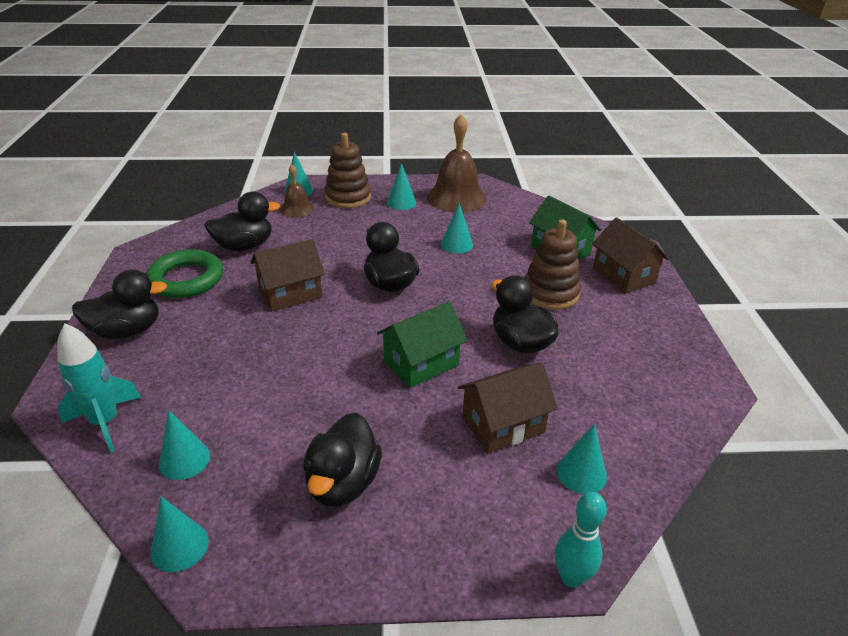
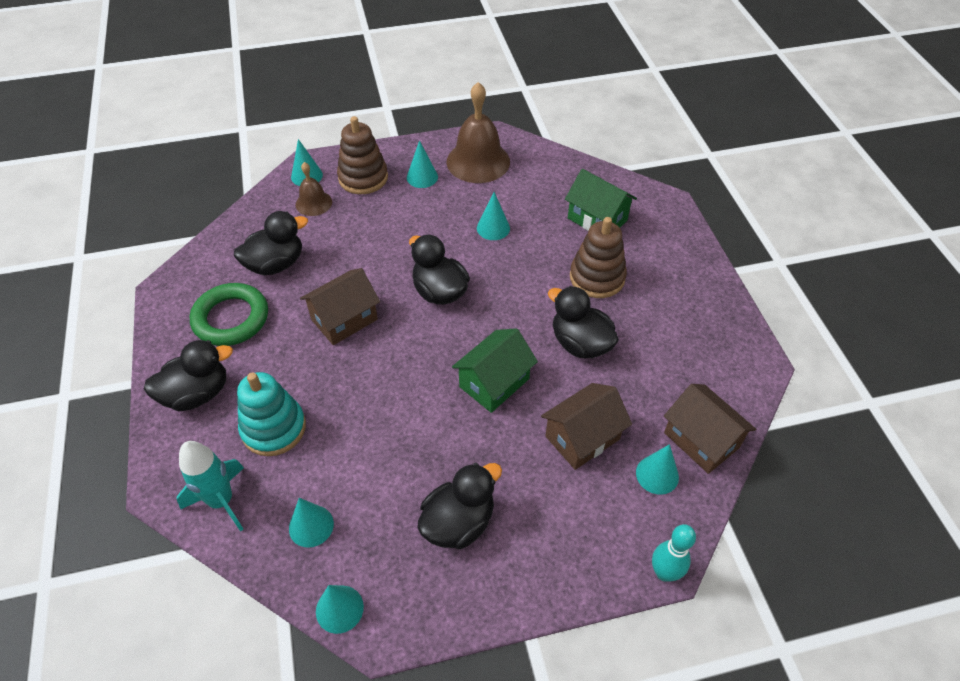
camera: 10 degrees left, 15 degrees up
(185, 369) = (273, 428): none -> turquoise stacking toy
(343, 483) = (458, 522): black duck -> black duck turned 135 degrees counterclockwise
(623, 275) = (662, 244): brown house -> brown house (701, 440)

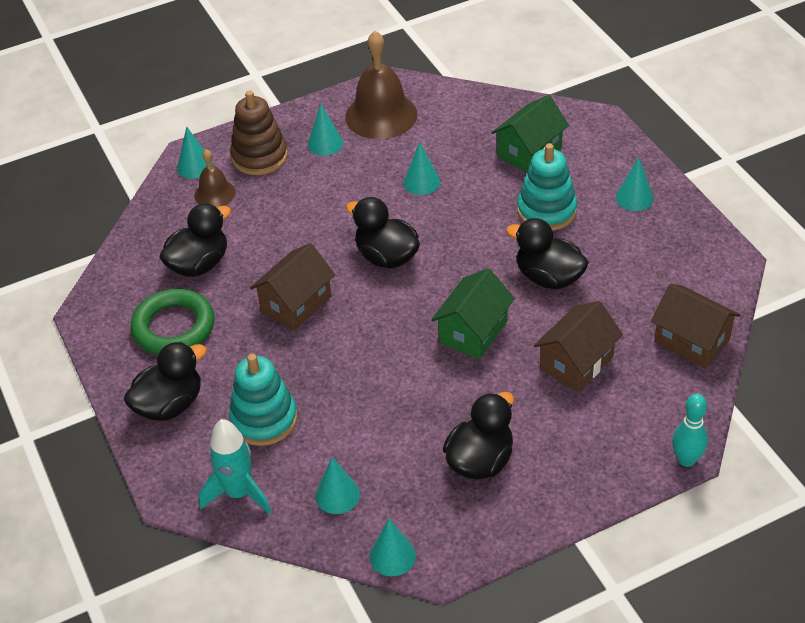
camera: 10 degrees left, 5 degrees down
(597, 219) = (529, 152): green house -> green house turned 75 degrees counterclockwise
(597, 277) = (546, 211): brown stacking toy -> turquoise stacking toy
(657, 474) = (657, 380): turquoise cone -> turquoise cone (634, 197)

